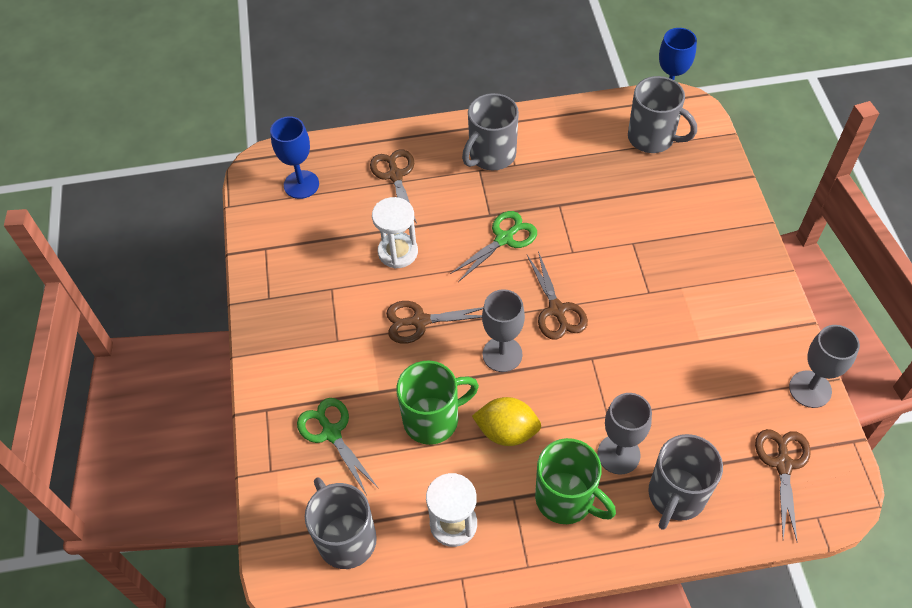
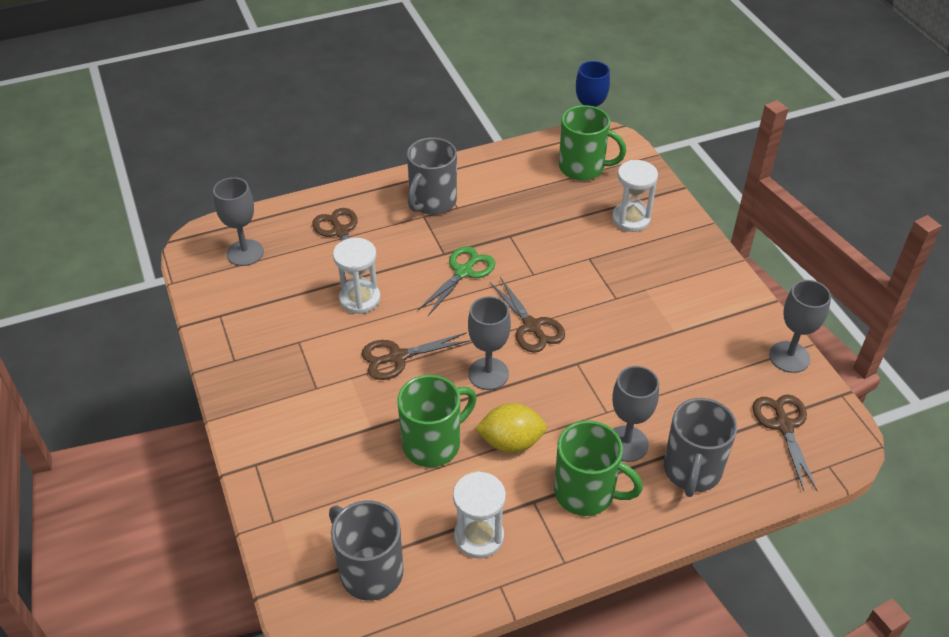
camera: 15 degrees left, 10 degrees down
(301, 184) = (245, 253): blue goblet -> grey goblet
(331, 433) = (330, 474): green scissors -> none
(652, 138) = (583, 168): grey mug -> green mug
(687, 205) = (631, 219): none -> white hourglass

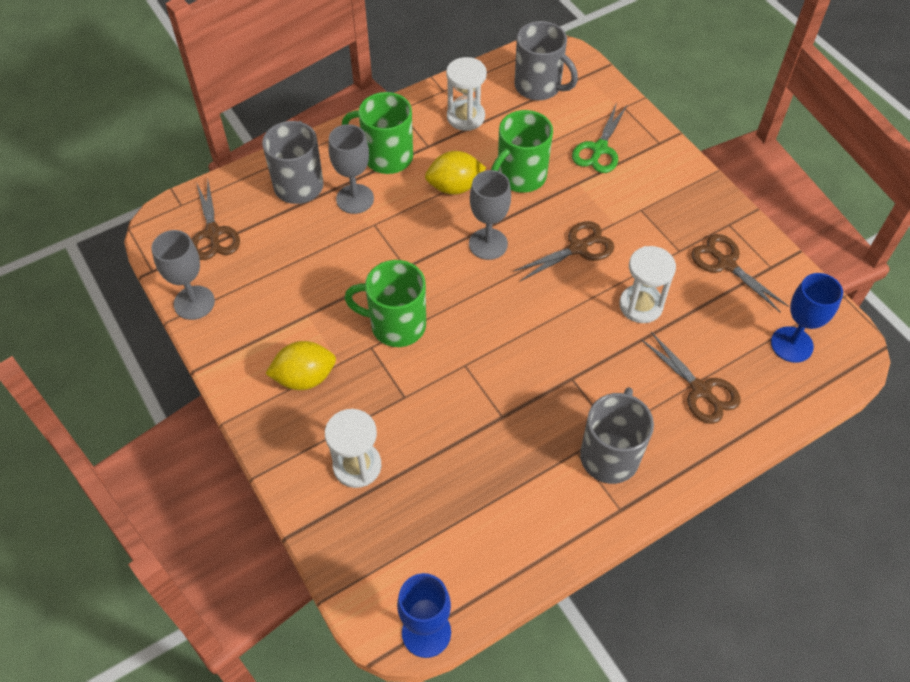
camera: 170 degrees right, 10 degrees up
(245, 253) = (791, 344): grey goblet -> blue goblet
(464, 272) = (542, 355): green scissors -> green scissors (599, 149)
(532, 326) = (455, 299): brown scissors -> brown scissors (726, 264)
(583, 168) = (425, 552): green mug -> green mug (396, 325)
(675, 282) = (304, 377): none -> yellow lemon

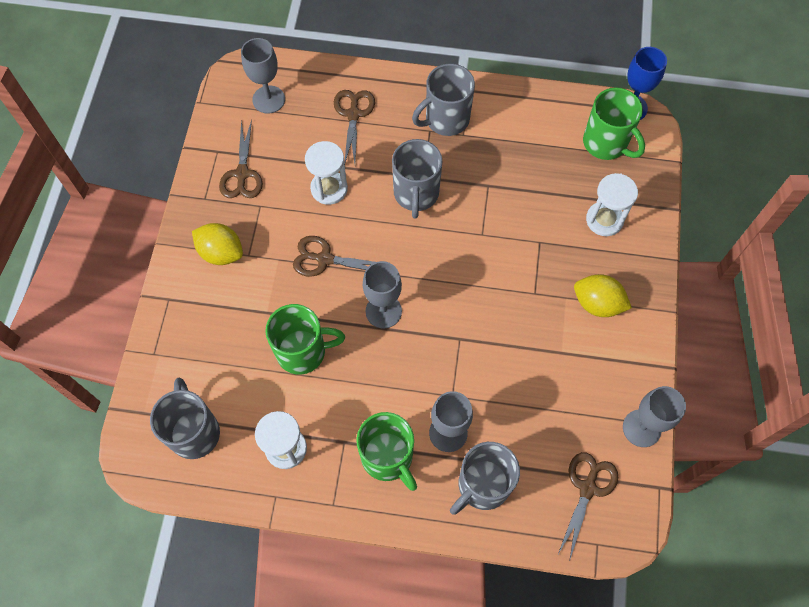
camera: 140 degrees left, 10 degrees up
(396, 325) = (504, 296): green mug -> green mug (606, 143)
(454, 187) = (361, 382): yellow lemon -> yellow lemon (221, 252)
(560, 357) = (416, 194): none -> grey mug
(599, 149) = (218, 329): green scissors -> none
(791, 344) = (268, 99): blue goblet -> grey goblet

